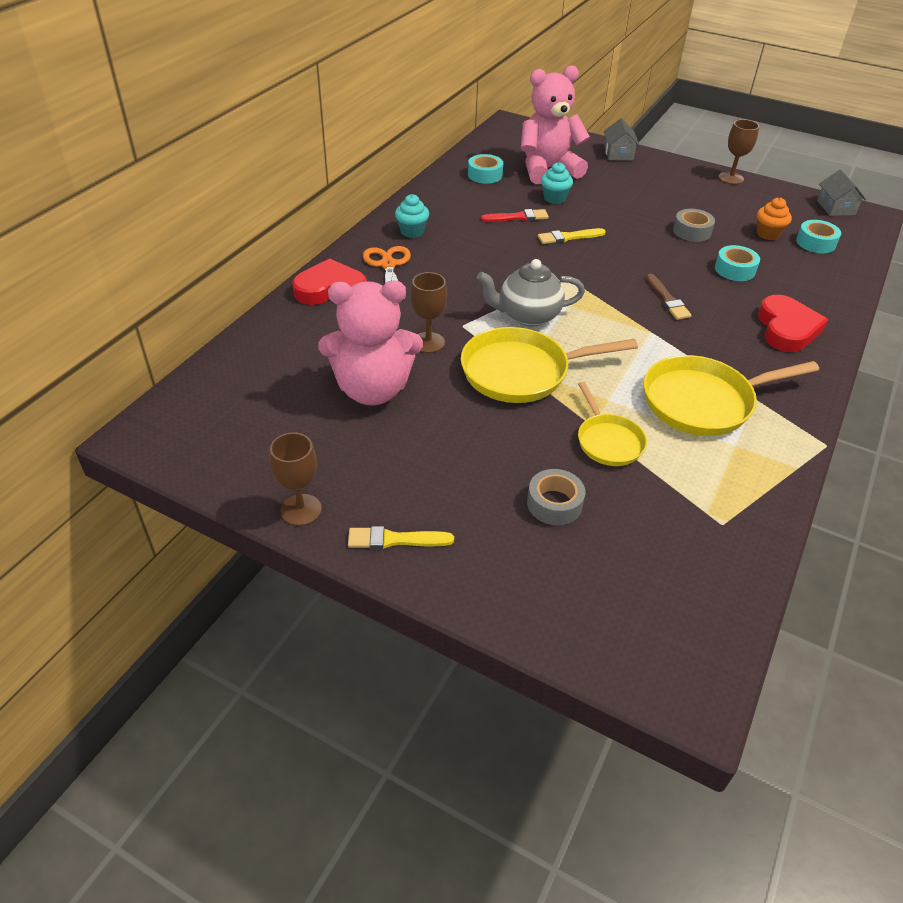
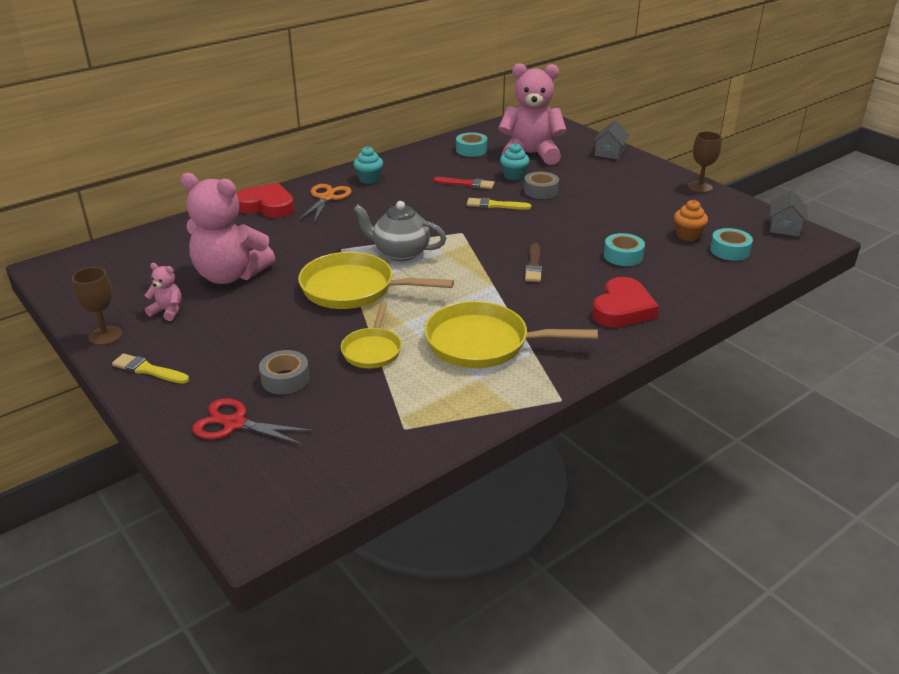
camera: 25 degrees right, 10 degrees down
(344, 456) = (167, 311): none -> pink teddy bear
(428, 342) = (302, 254): brown goblet -> none
(554, 576) = (234, 424): none -> red scissors
(692, 231) = (614, 220): grey tape -> grey tape (541, 191)

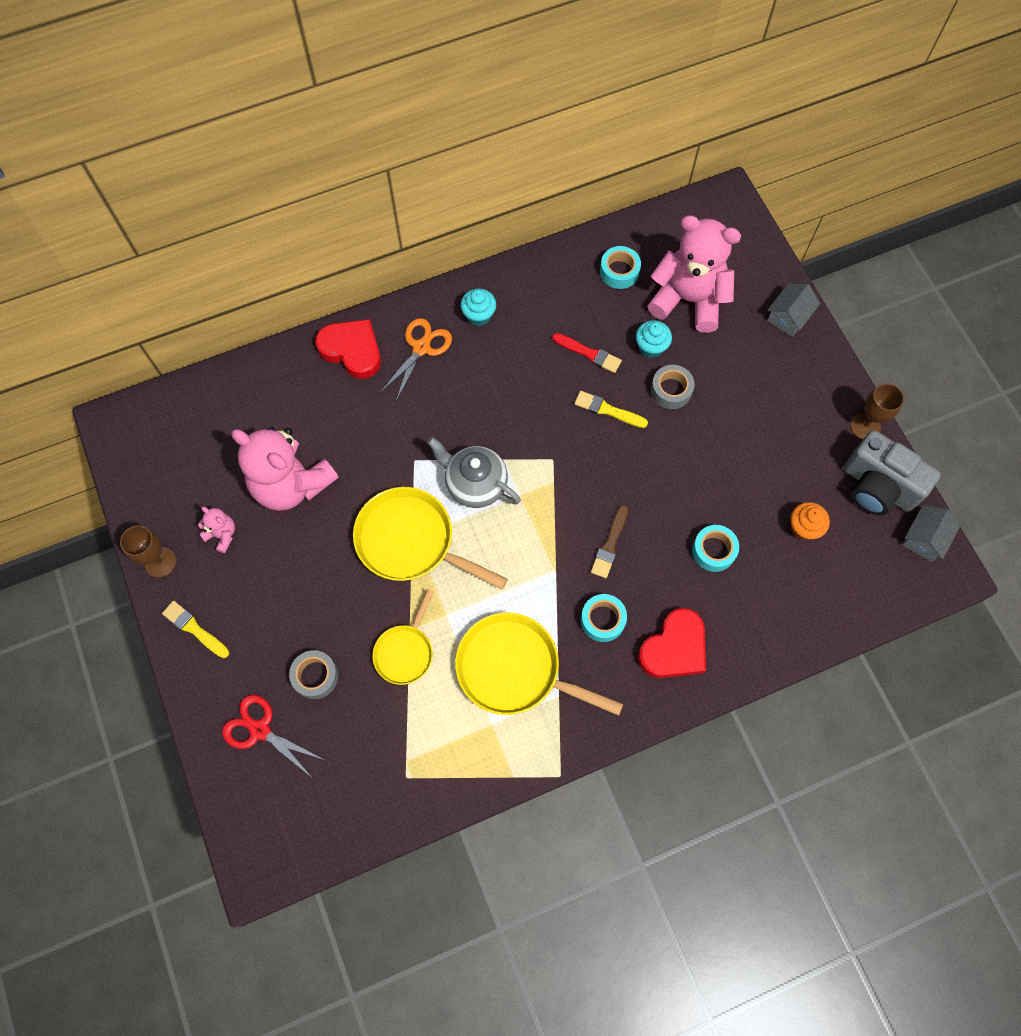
camera: 15 degrees right, 35 degrees up
(729, 250) = (837, 570): turquoise tape -> turquoise tape (602, 620)
(730, 210) = (878, 486): none -> grey camera

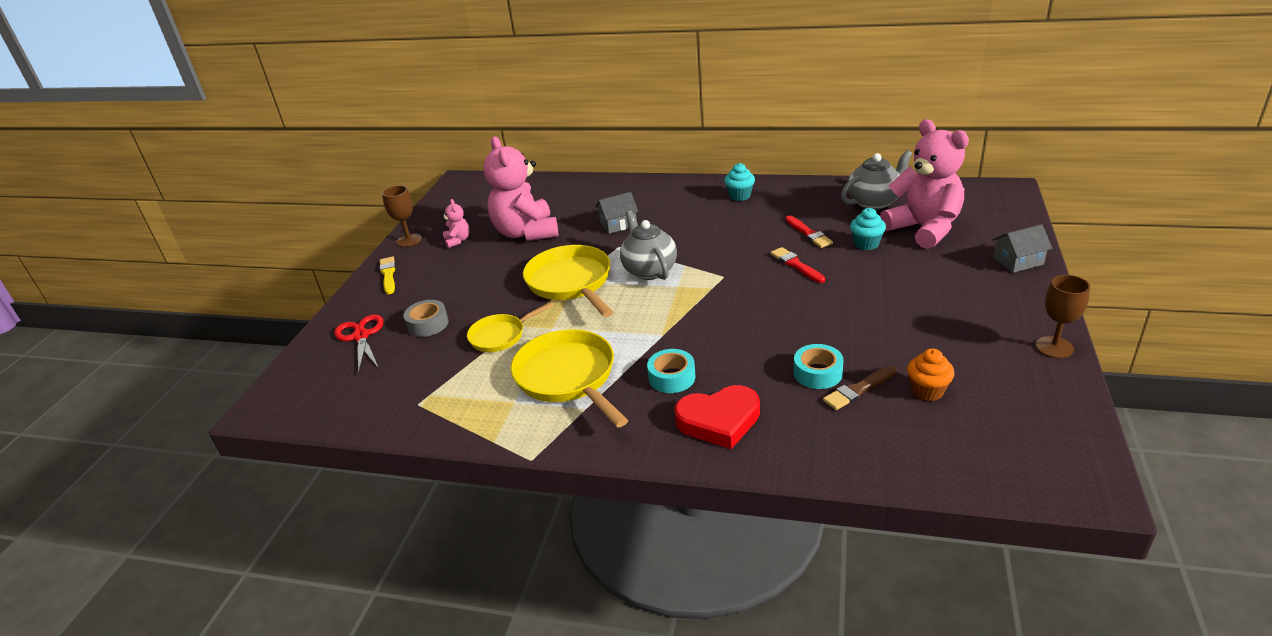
camera: 40 degrees right, 35 degrees down
(352, 350) = (634, 189): red heart -> none
(421, 348) = (682, 199): orange scissors -> none
(607, 410) = (796, 265): yellow brush -> red brush
(610, 545) = (723, 336): brown brush -> brown brush (858, 389)
(619, 271) = (874, 202): turquoise tape -> grey teapot
(671, 390) = (863, 270): grey tape -> none
(878, 486) = (1039, 391): grey camera -> none
(924, 538) = (1073, 449): grey house -> grey house (618, 224)

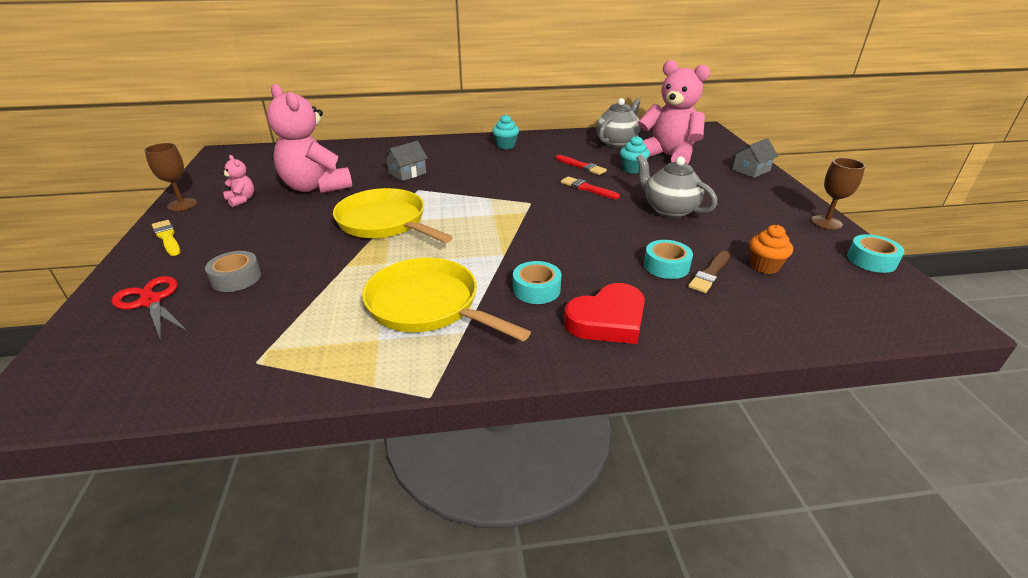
camera: 25 degrees left, 0 degrees up
(501, 335) = (330, 277): yellow pan -> none
(649, 270) = (458, 205): grey teapot -> grey teapot (669, 210)
(1067, 404) = (871, 260): none -> turquoise tape

